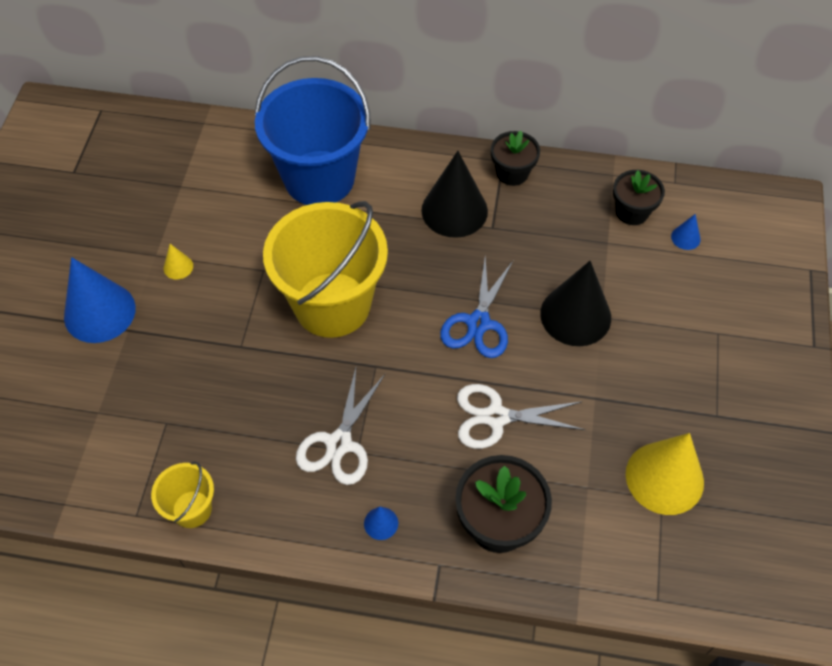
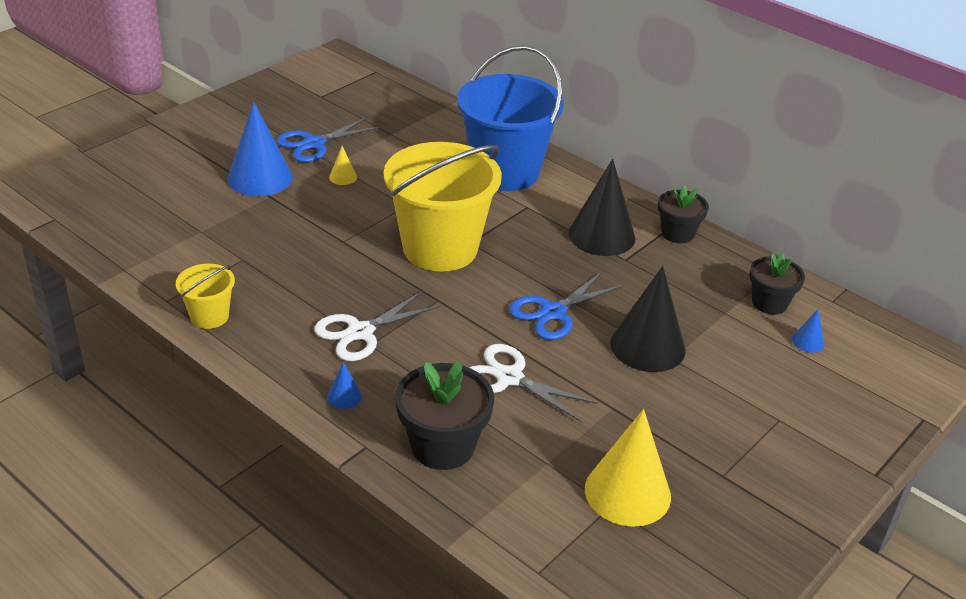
camera: 30 degrees right, 20 degrees down
(117, 239) = (314, 144): none -> blue scissors

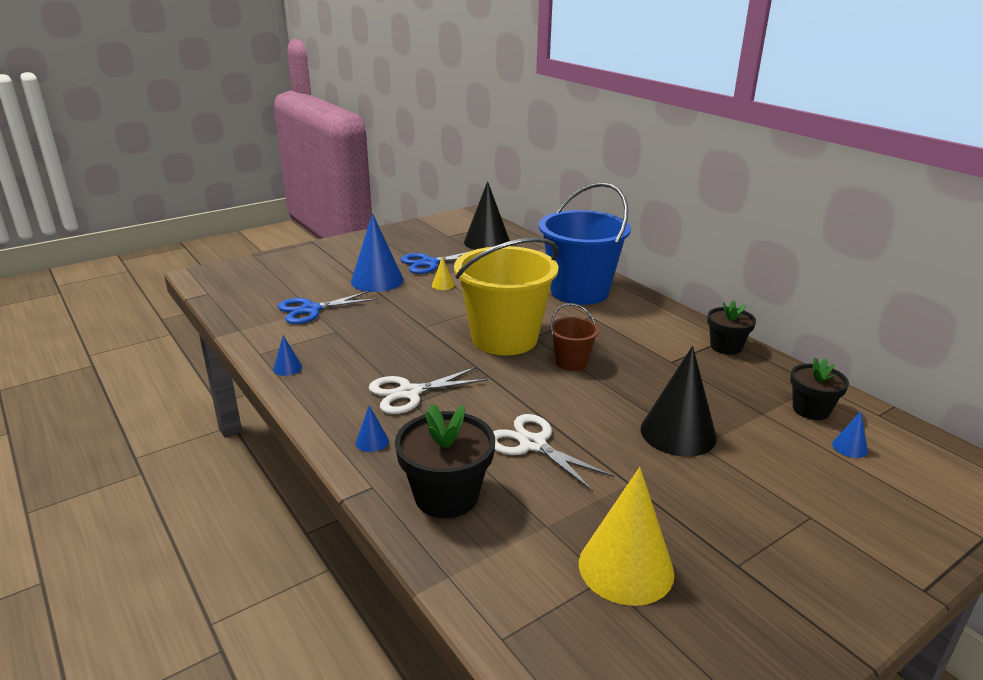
camera: 15 degrees right, 10 degrees down
(209, 316) = (287, 368): yellow bucket -> blue cone
(521, 272) = (571, 362): none -> brown bucket
(553, 312) = (591, 396): blue scissors -> blue scissors (311, 310)
(601, 235) = (653, 342): black cone -> black cone (487, 242)

